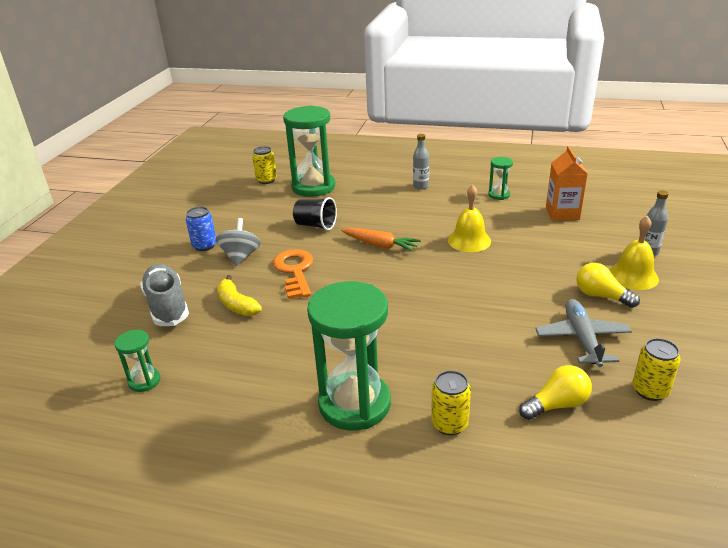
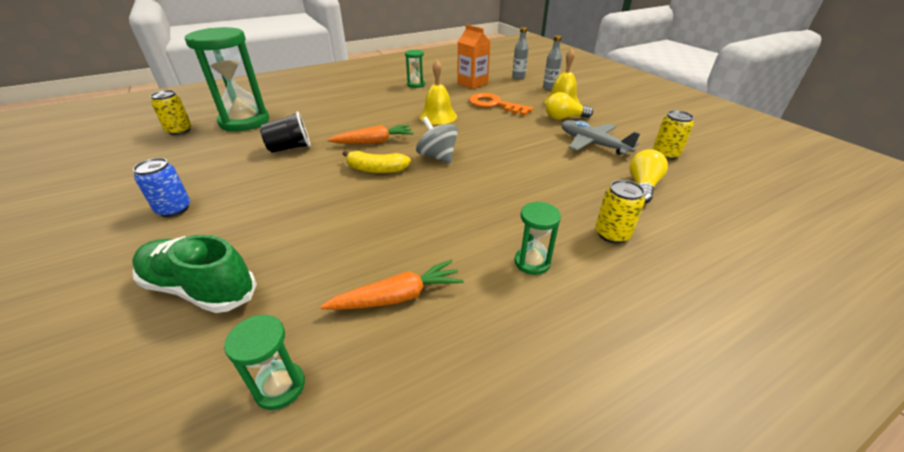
camera: 45 degrees left, 5 degrees up
(167, 306) = (200, 288): grey shoe -> green shoe
(237, 305) = (296, 244): yellow banana -> yellow banana (376, 169)
(241, 257) = (239, 201): grey spinning top -> grey spinning top (437, 157)
(247, 372) = (397, 297): none -> orange carrot
(295, 271) = (320, 189): orange key -> orange key (494, 105)
(354, 404) = (532, 262): green hourglass -> green hourglass, size x0.46
(420, 186) = (348, 95): grey bottle -> grey bottle (518, 77)

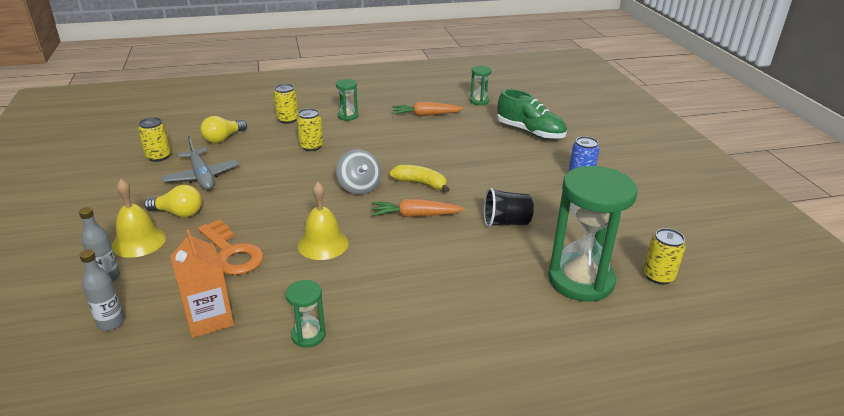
camera: 165 degrees left, 5 degrees down
(529, 194) = (311, 146): none -> yellow can

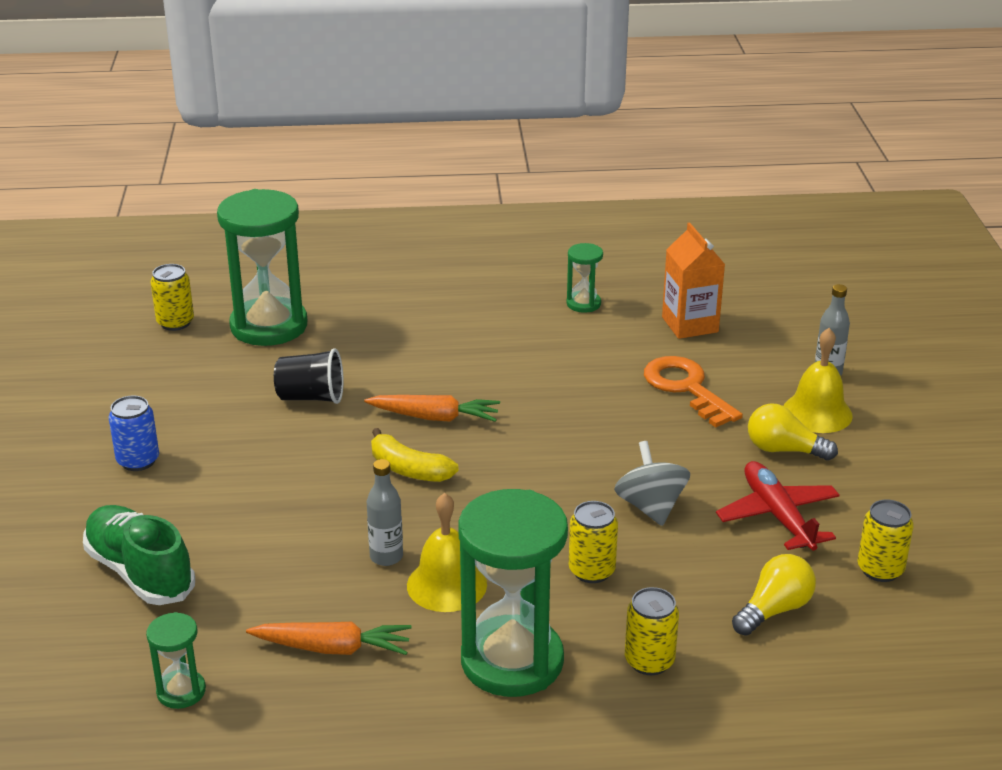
camera: 170 degrees left, 0 degrees up
(111, 323) = (793, 329): grey bottle -> grey bottle (386, 557)
(202, 176) = (778, 516): grey plane -> red plane
(323, 244) = (569, 390): yellow bell -> yellow bell (446, 584)
(348, 116) = (512, 661): green hourglass -> green hourglass, size x2.17
(359, 187) = (510, 471): grey spinning top -> grey spinning top (650, 507)

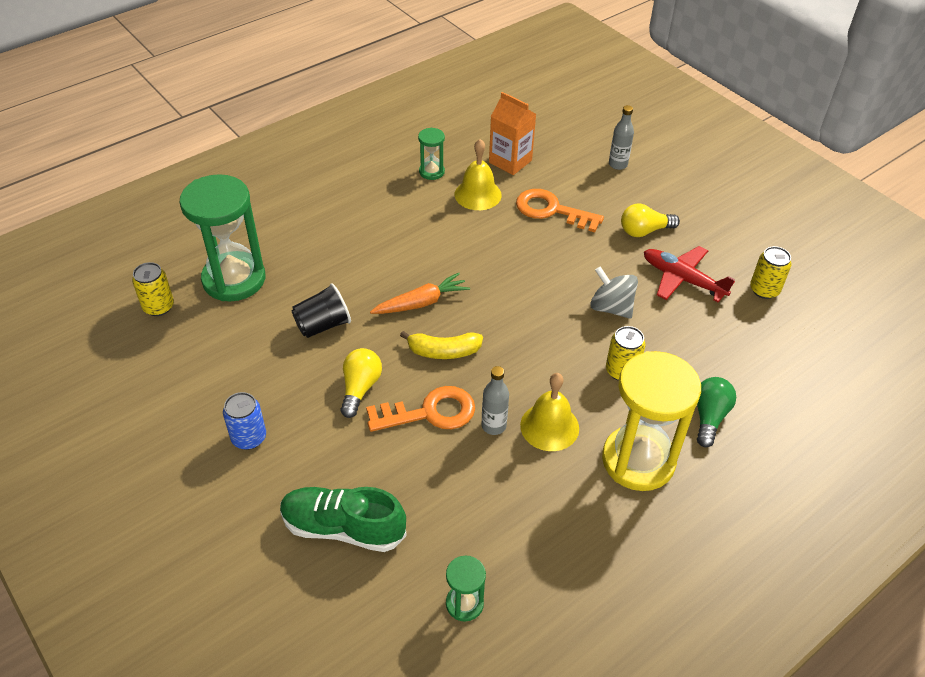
camera: 35 degrees left, 15 degrees up
(332, 648) = (527, 513): orange carrot -> none
(333, 516) = (429, 412): none -> orange key
(512, 661) = (638, 460): green hourglass -> yellow hourglass
(649, 661) = (709, 417): yellow can -> green light bulb
(774, 610) = (738, 345): yellow light bulb -> yellow light bulb (360, 388)
(817, 412) = (638, 196): yellow bell -> yellow bell (478, 194)

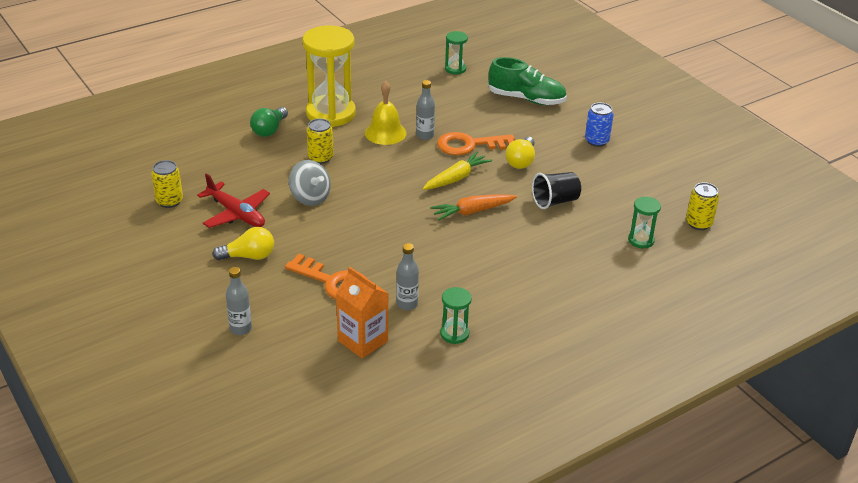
camera: 175 degrees left, 10 degrees down
(234, 279) = (641, 240): green hourglass -> green hourglass, size x0.46
(444, 351) = (456, 178): yellow banana -> yellow carrot
(478, 194) = (407, 304): yellow bell -> grey bottle

